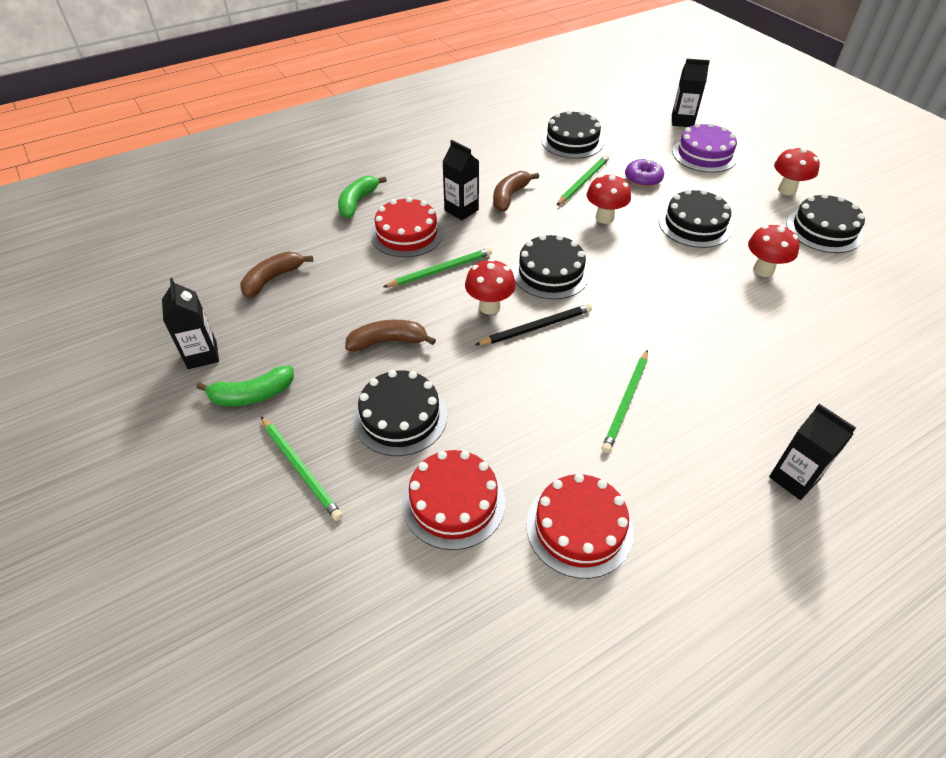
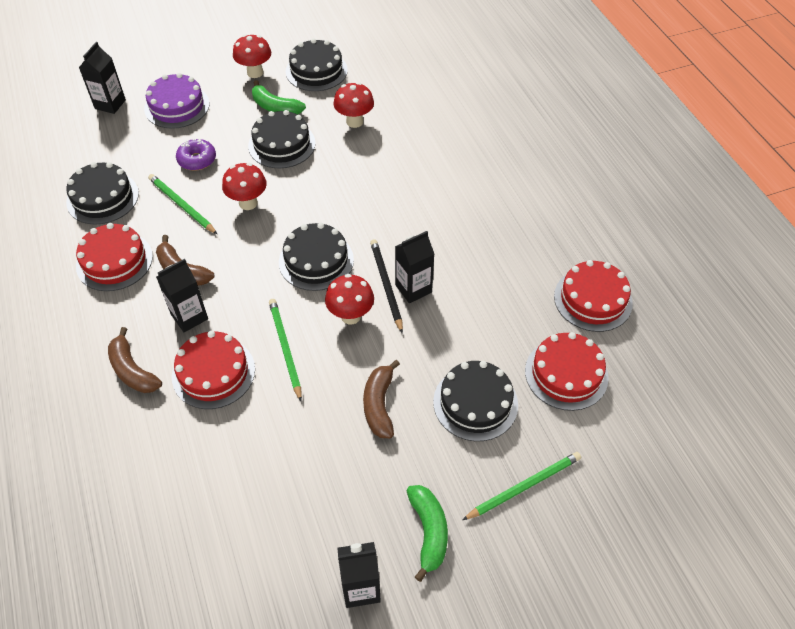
camera: 80 degrees left, 5 degrees up
(272, 279) = (251, 515): brown banana -> brown banana (133, 370)
(357, 202) = (132, 418): green banana -> green banana (275, 107)
(507, 161) = (114, 261): none -> red cake
(626, 402) = (482, 245): green pencil -> none
(793, 478) = (560, 175): black carton -> black carton (413, 289)

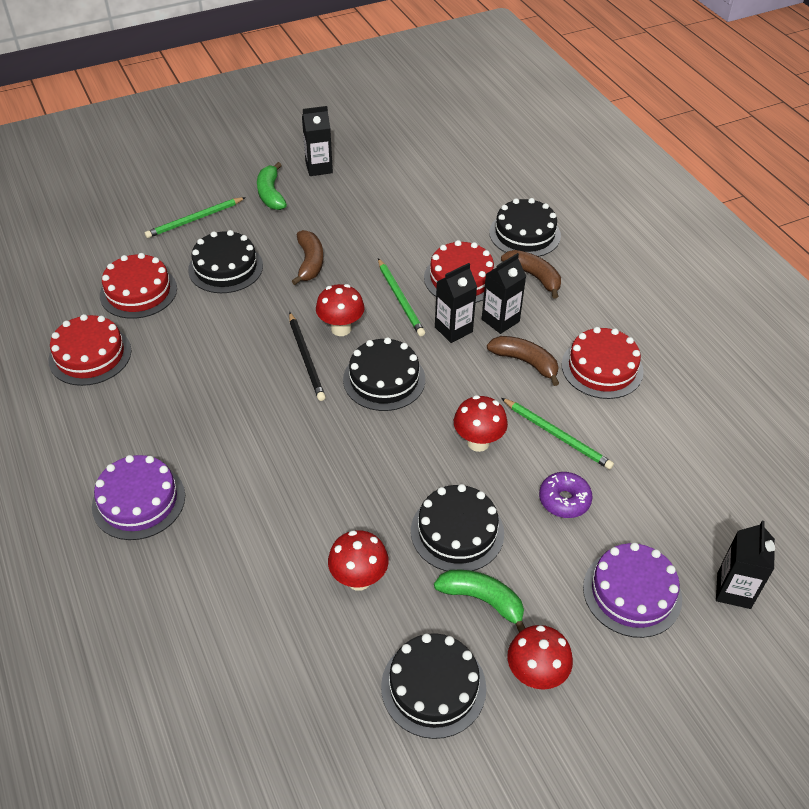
camera: 175 degrees right, 5 degrees down
(102, 198) = (657, 440): black cake -> black cake (524, 234)
(413, 289) = (277, 356): black carton -> black carton (453, 329)
(514, 175) = (138, 501): none -> purple cake

